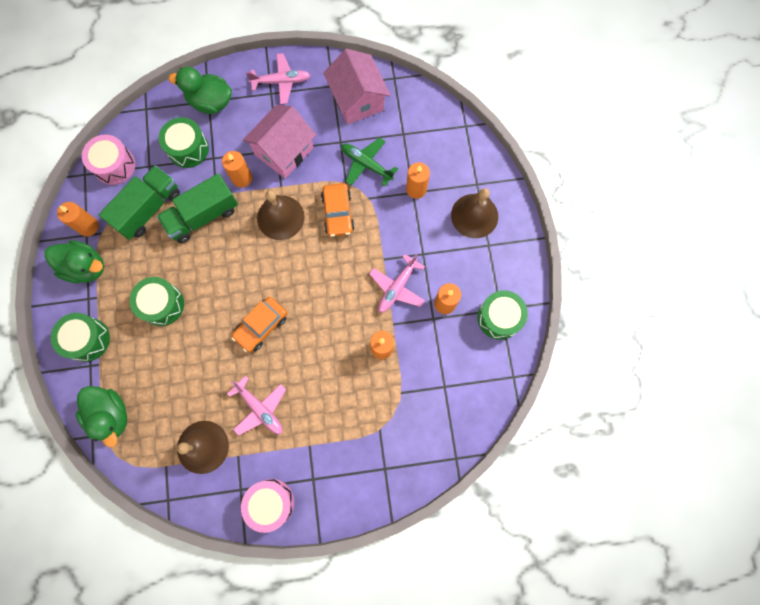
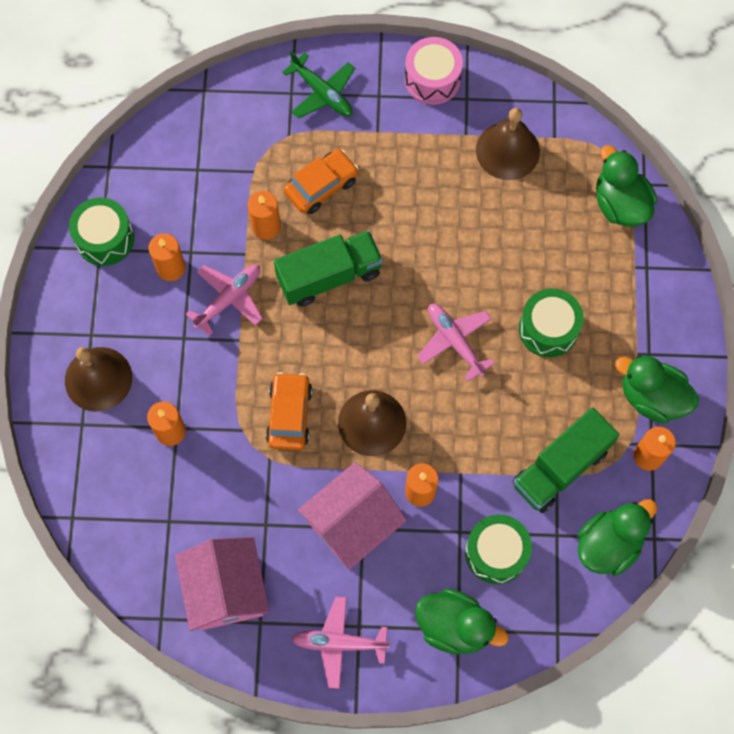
camera: 170 degrees left, 5 degrees down
(87, 339) = (650, 300): green drum -> none
(114, 165) = (608, 544): pink drum -> green duck
(203, 216) = (482, 443): green truck -> green truck (329, 276)
(260, 409) = (432, 181): pink plane -> pink plane (454, 341)
(261, 326) = (418, 279): orange car -> orange car (321, 186)
(366, 164) = (234, 481): green plane -> green plane (322, 93)

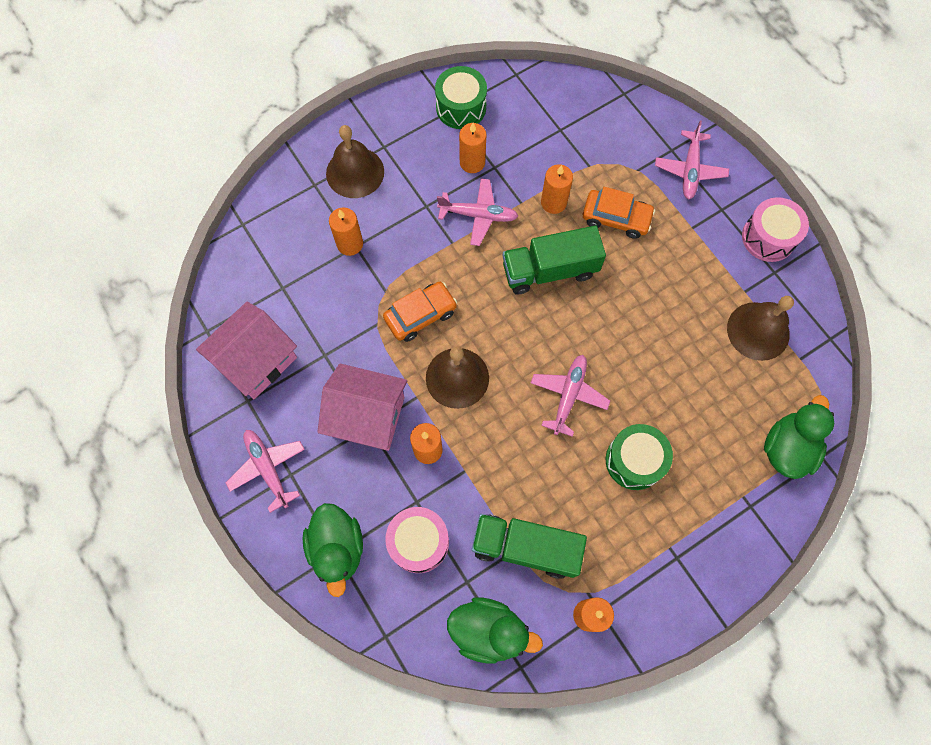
camera: 55 degrees right, 0 degrees up
(322, 93) = (690, 170): green plane -> pink plane
(329, 276) = (549, 270): green truck -> green truck turned 135 degrees clockwise
(496, 553) = (419, 542): green drum -> pink drum
(652, 397) = (641, 585): green duck -> none

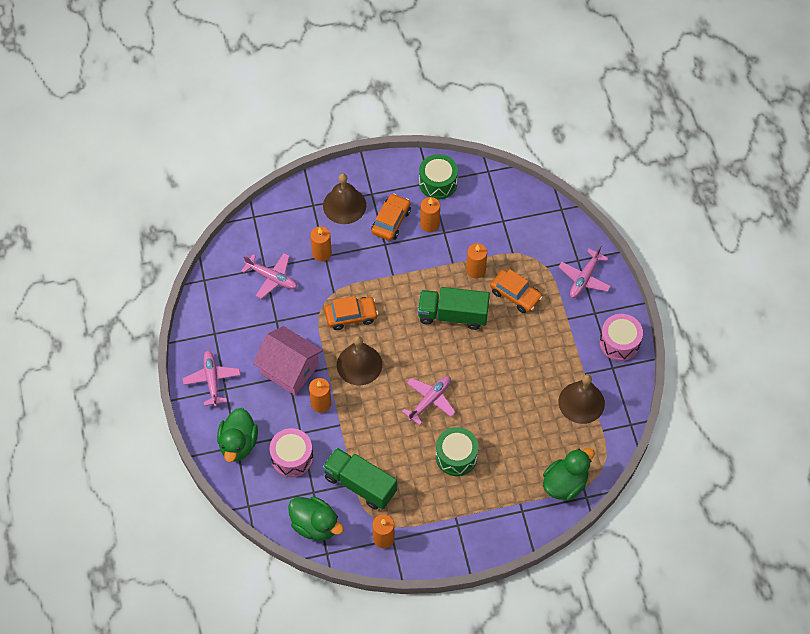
camera: 20 degrees right, 10 degrees down
(256, 360) = (230, 309): pink house -> none
(422, 174) = (391, 221): none -> orange car
(478, 215) = (419, 262): pink plane -> pink plane (272, 278)

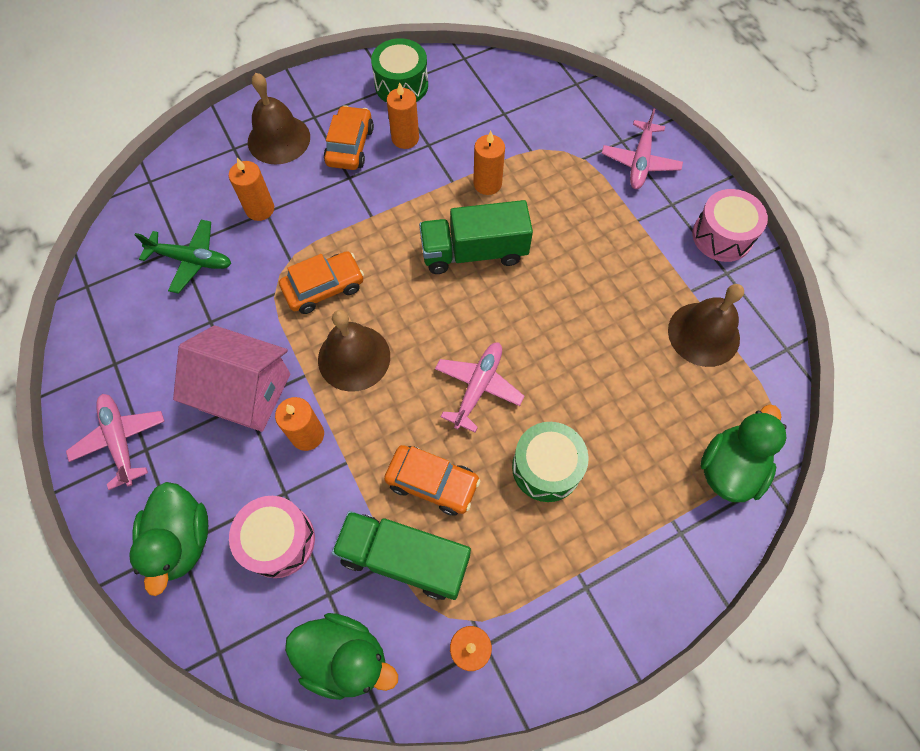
camera: 15 degrees left, 5 degrees up
(272, 278) = (192, 260): pink plane -> green plane
(515, 295) = (554, 204): orange car -> orange car (432, 482)

